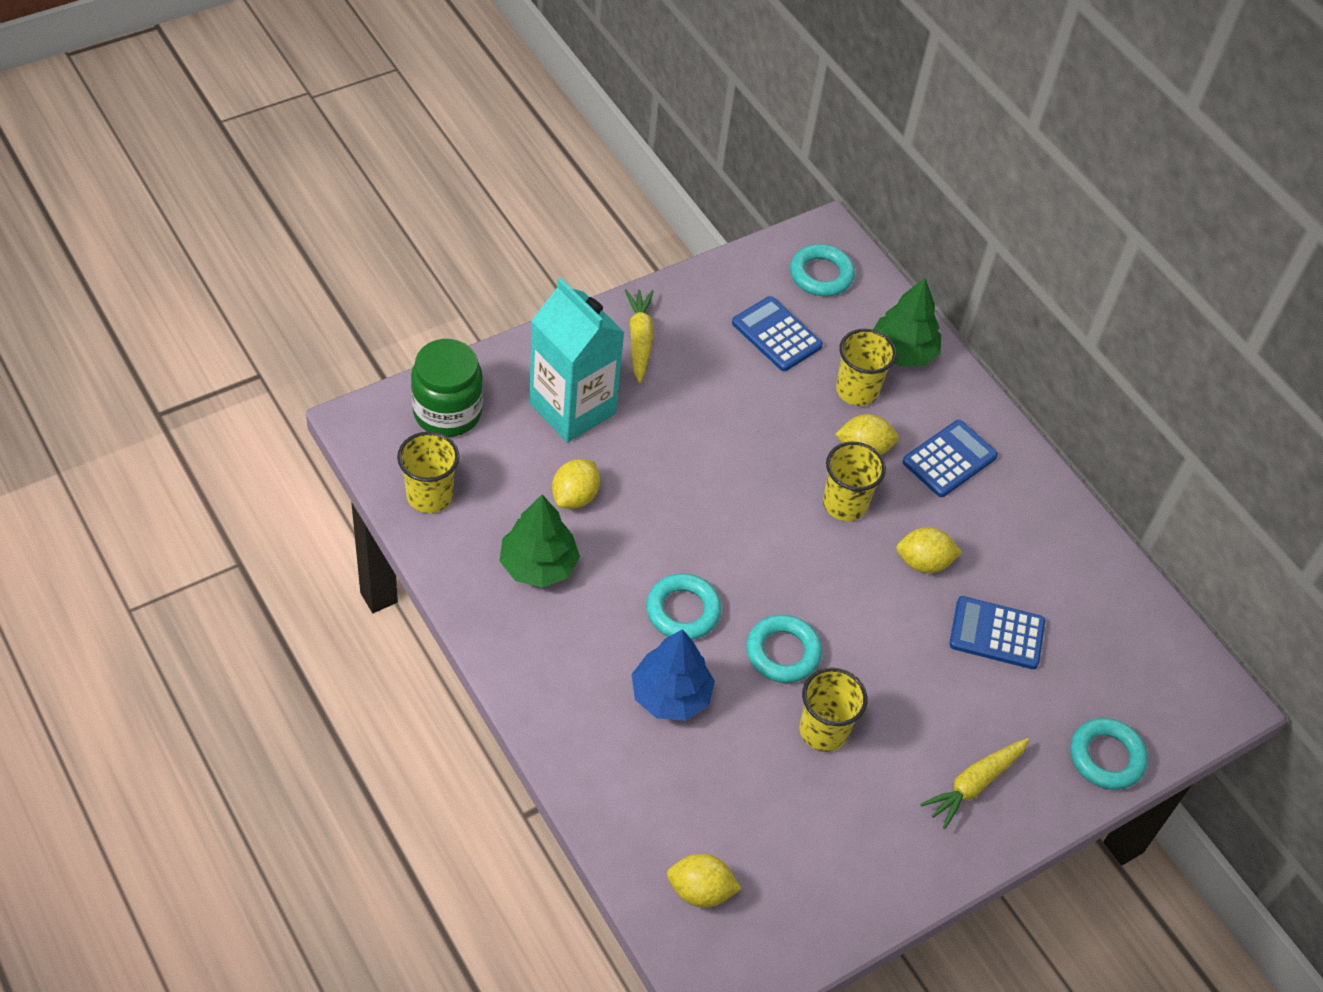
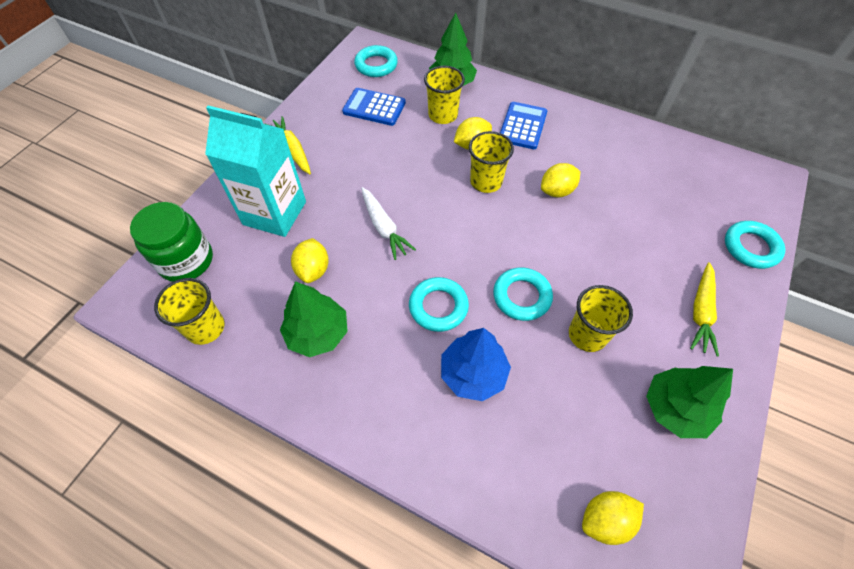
camera: 25 degrees left, 5 degrees up
(684, 492) = (384, 227): none -> white carrot
(856, 850) = (675, 408): none -> green tree
(996, 633) = (630, 209): blue calculator -> none

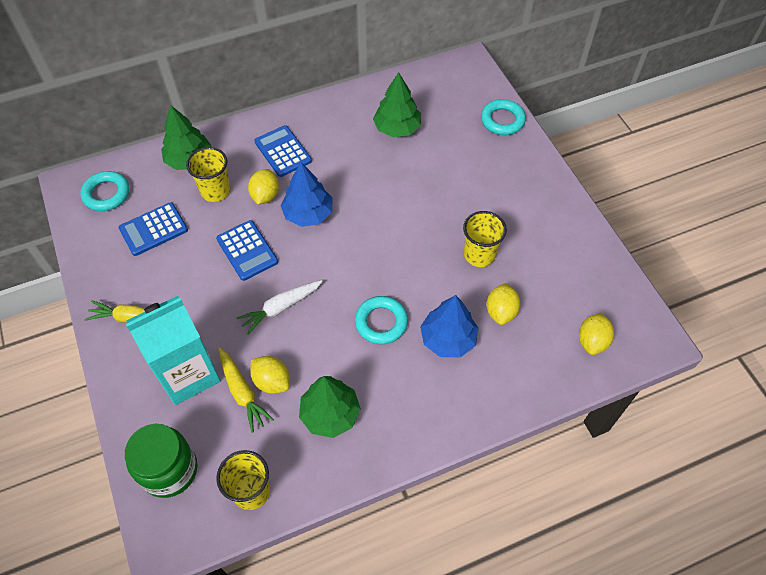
camera: 50 degrees left, 0 degrees up
(384, 227) = (281, 308): white carrot -> white carrot turned 135 degrees clockwise
(412, 170) = (247, 251): none -> blue calculator
(486, 182) = (308, 214): yellow cup -> blue tree
(521, 296) = (420, 268): turquoise ring -> none
(557, 191) = (360, 180): yellow lemon -> yellow lemon (501, 311)
(675, 408) = (562, 251): green tree -> green tree (397, 128)
(701, 312) = (518, 184): yellow carrot -> yellow carrot (242, 392)

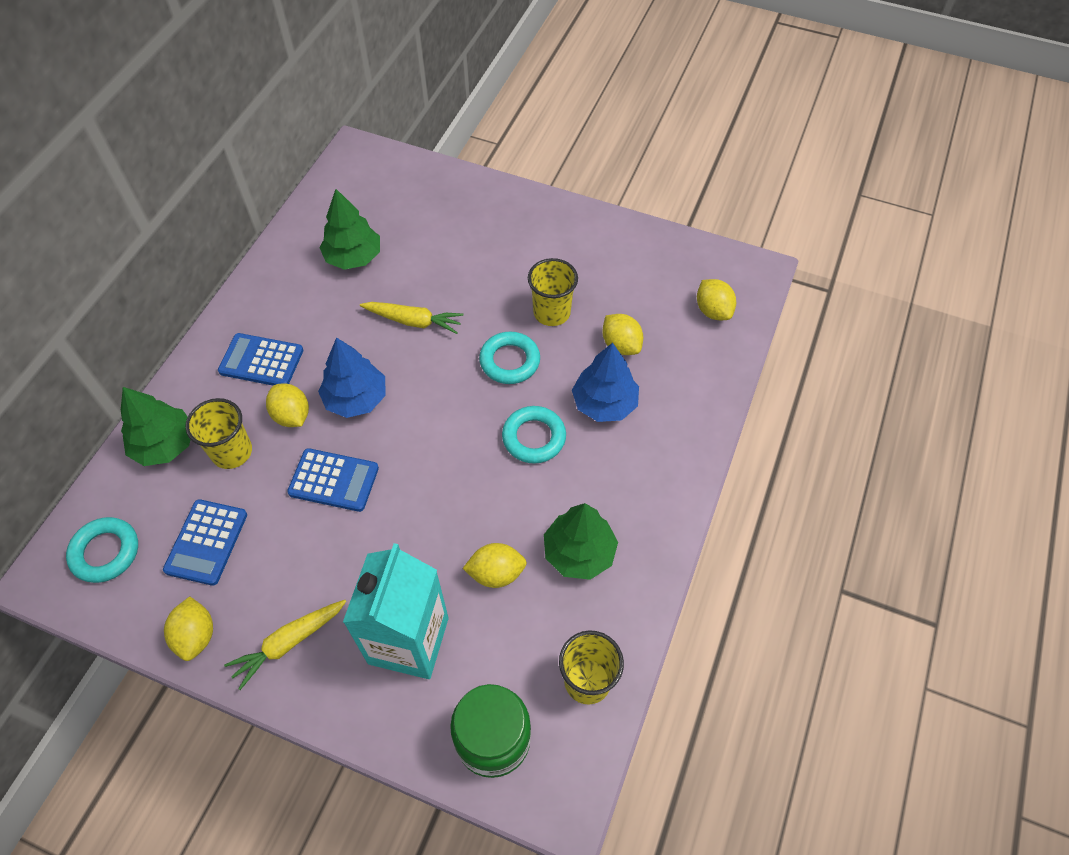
camera: 45 degrees left, 0 degrees up
(99, 274) = (196, 636): none -> yellow lemon
(242, 392) = (479, 607): yellow carrot -> yellow carrot (413, 321)
(281, 308) = (429, 503): white carrot -> none
(502, 120) = (443, 182): turquoise ring -> turquoise ring (509, 361)

